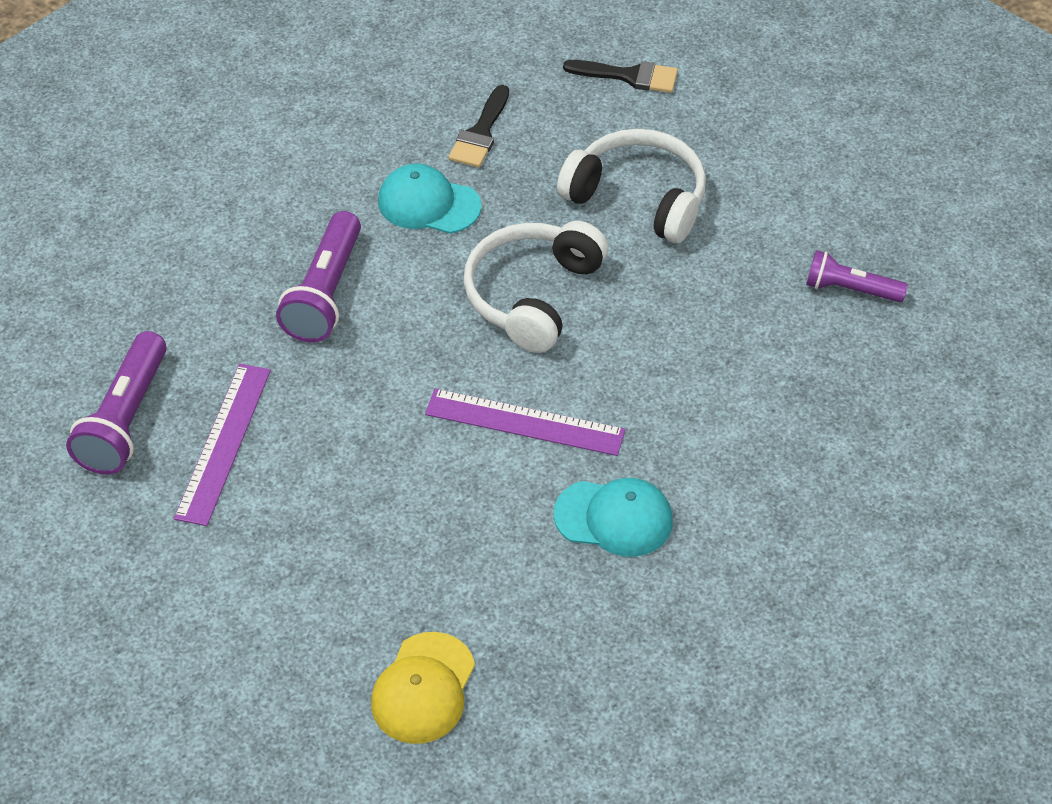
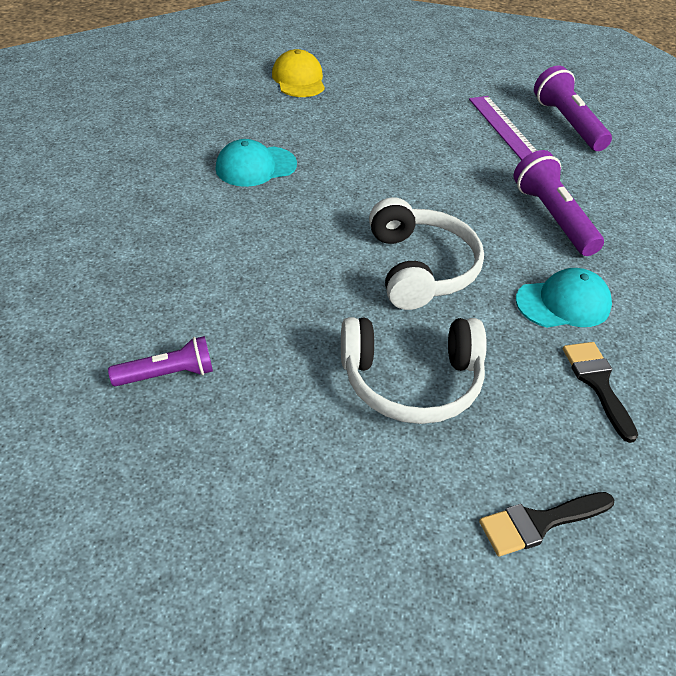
camera: 145 degrees right, 5 degrees down
(524, 422) = (352, 193): purple ruler -> none

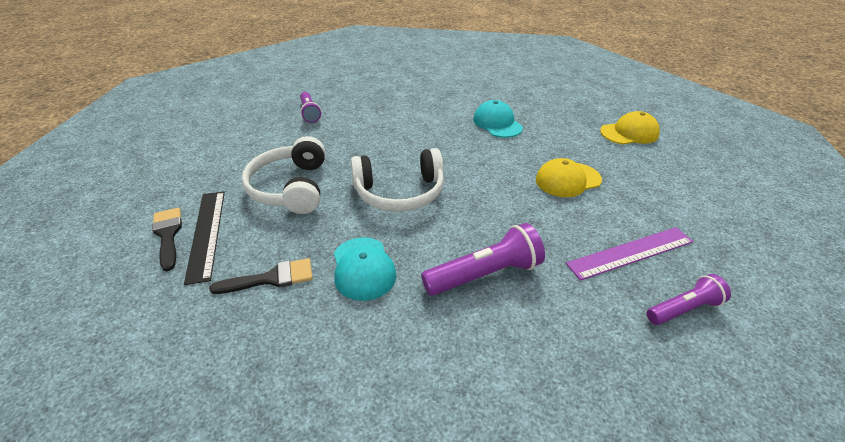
camera: 90 degrees right, 5 degrees down
(393, 139) = (567, 180): none -> yellow cap
(529, 471) = (206, 233): none -> black ruler
(567, 123) = (683, 309): purple flashlight -> purple flashlight, size x0.64

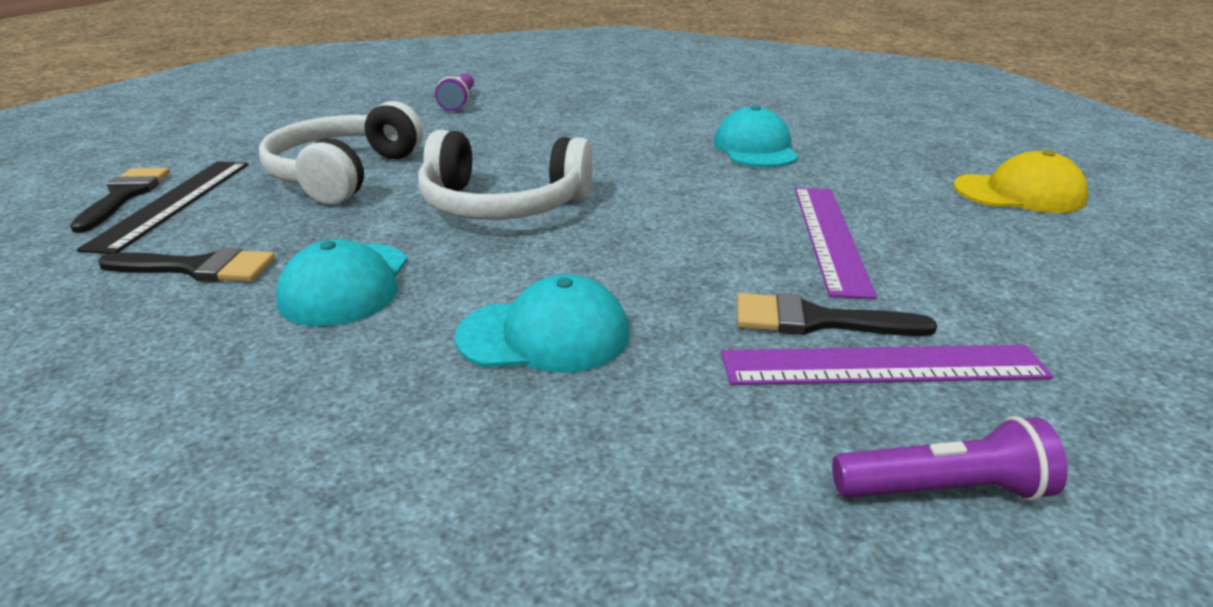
camera: 20 degrees right, 10 degrees down
(484, 274) = (544, 335): purple flashlight -> turquoise cap
(567, 180) = (830, 237): yellow cap -> purple ruler
(591, 234) = (815, 321): none -> black brush

